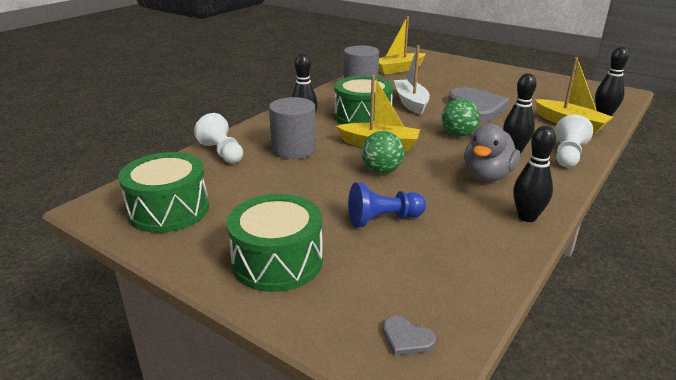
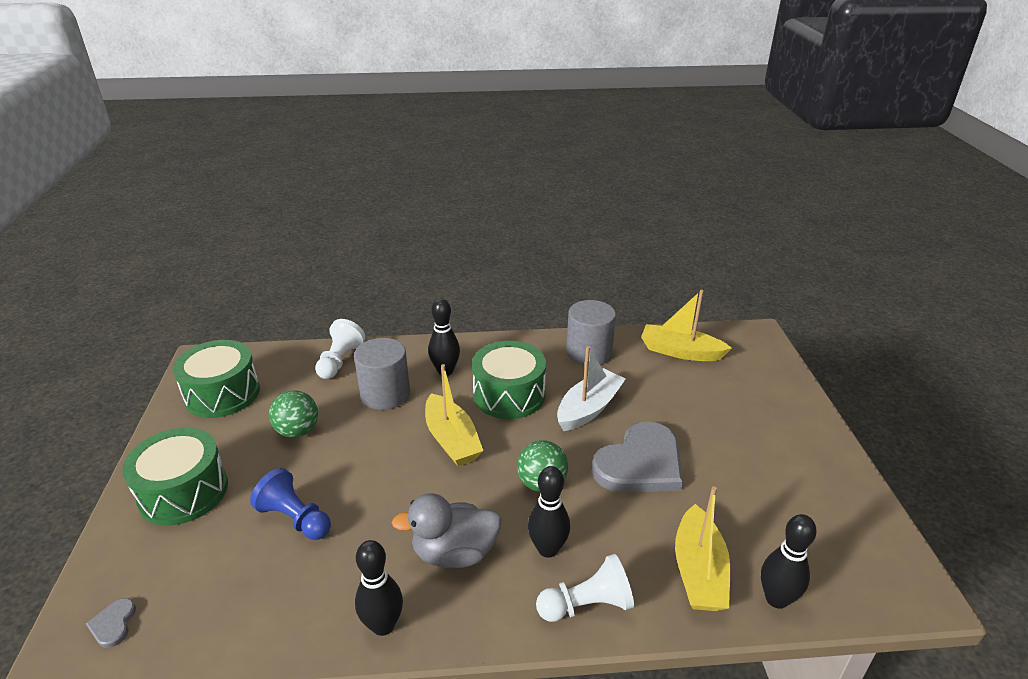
camera: 50 degrees right, 5 degrees up
(381, 171) = (393, 470): green ball -> green ball (297, 431)

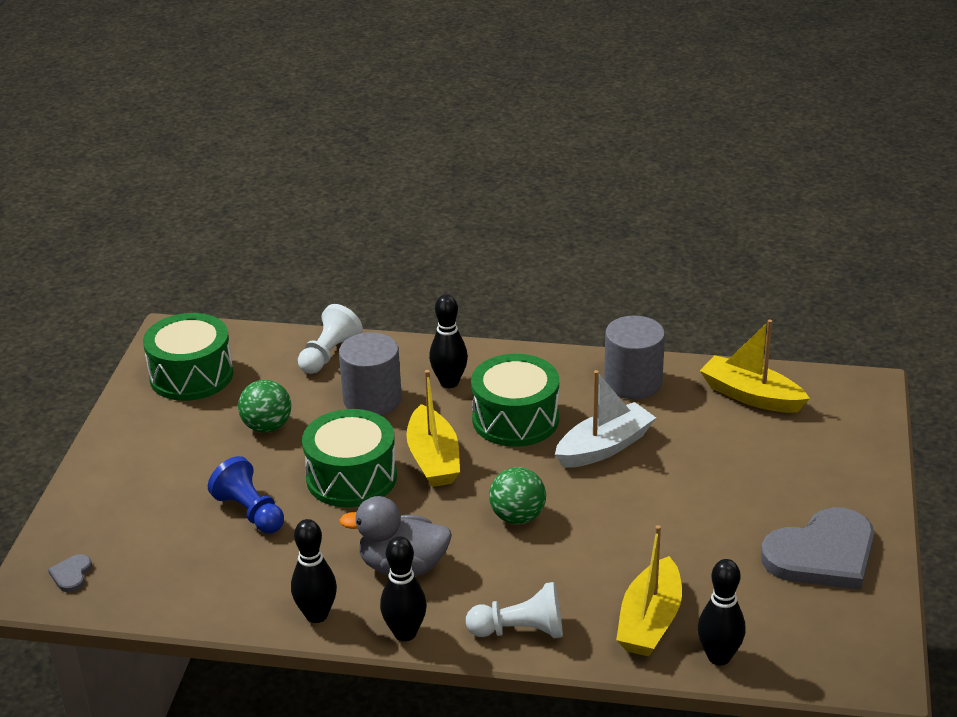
camera: 15 degrees right, 0 degrees up
(183, 492) = (142, 471): green drum -> green drum (351, 477)
(548, 549) = (500, 578): black bowling pin -> black bowling pin (405, 633)
(640, 463) = (637, 513): grey heart -> grey heart (822, 554)

